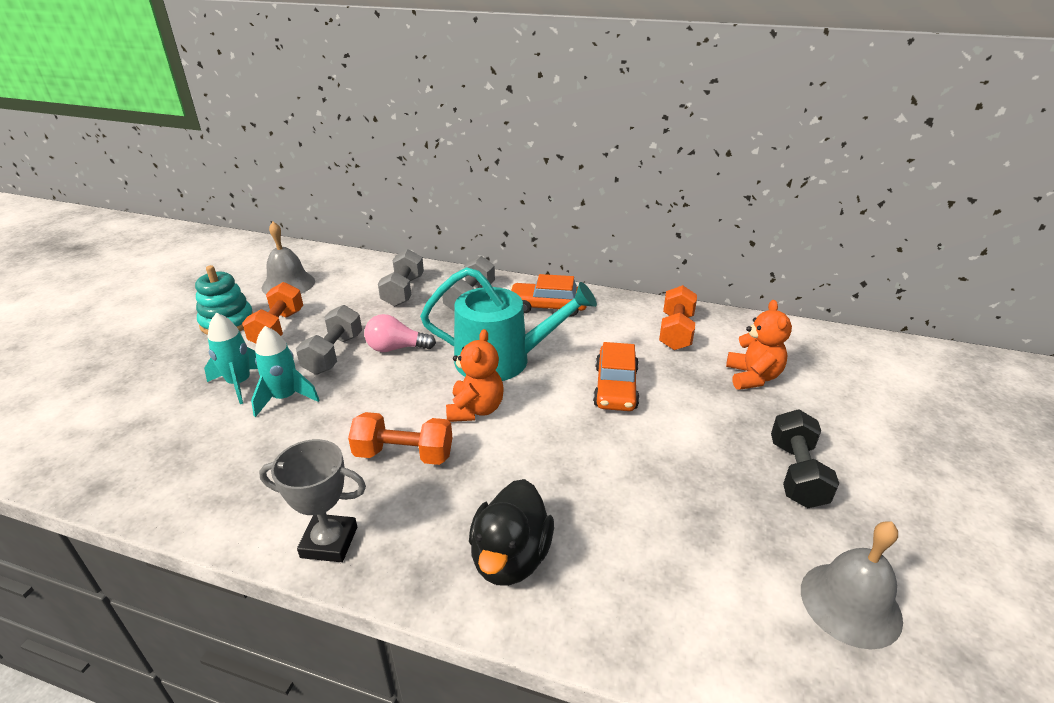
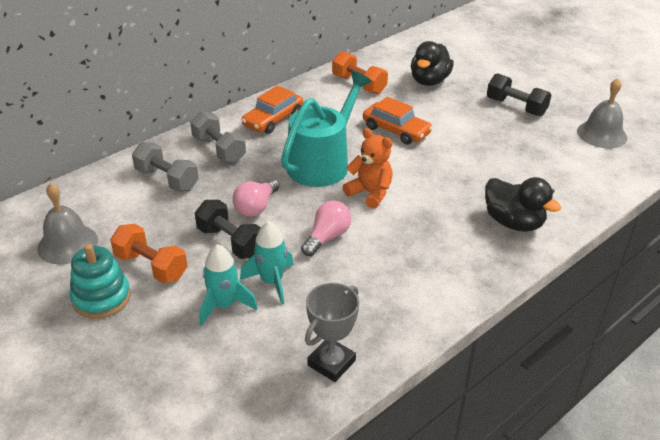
camera: 60 degrees left, 5 degrees up
(329, 542) = (454, 291): grey trophy -> grey trophy (331, 363)
(333, 354) = (230, 242): grey dumbbell -> black dumbbell
(375, 407) = (327, 237): none -> pink light bulb
(404, 454) = (393, 238): orange dumbbell -> none
(752, 377) = (429, 81): orange teddy bear -> black duck

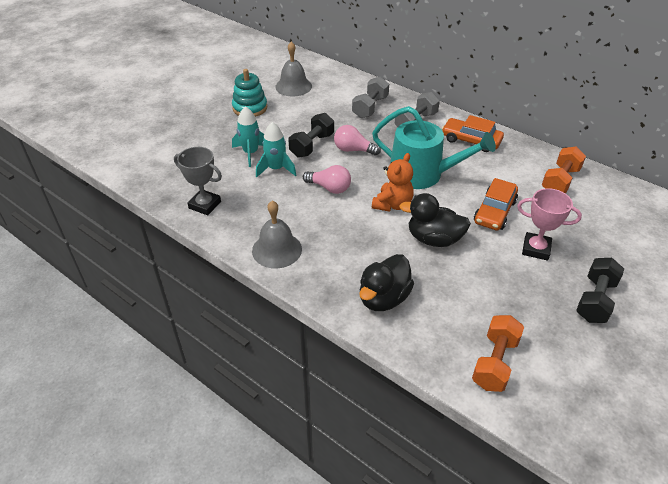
camera: 80 degrees right, 5 degrees up
(151, 266) = (280, 119): orange dumbbell -> orange dumbbell (494, 362)
(429, 81) = (602, 228): black duck -> black duck (434, 239)
(452, 120) = (536, 249): none -> pink trophy
(602, 134) = (584, 382): grey bell -> grey bell (277, 250)

